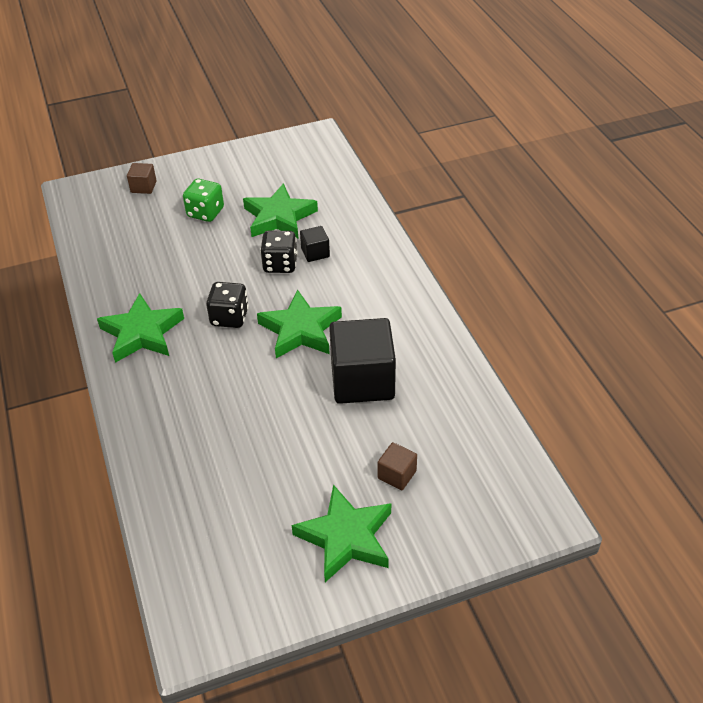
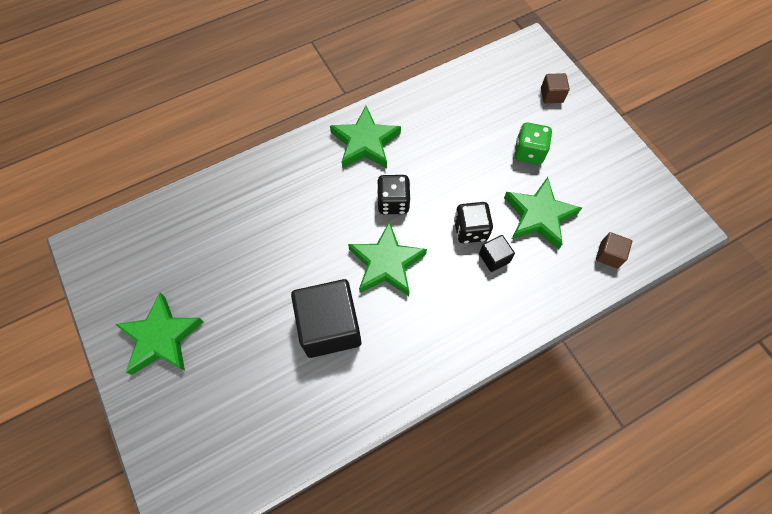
camera: 80 degrees right, 20 degrees up
(397, 475) = (224, 371): brown cube -> brown cube (609, 255)

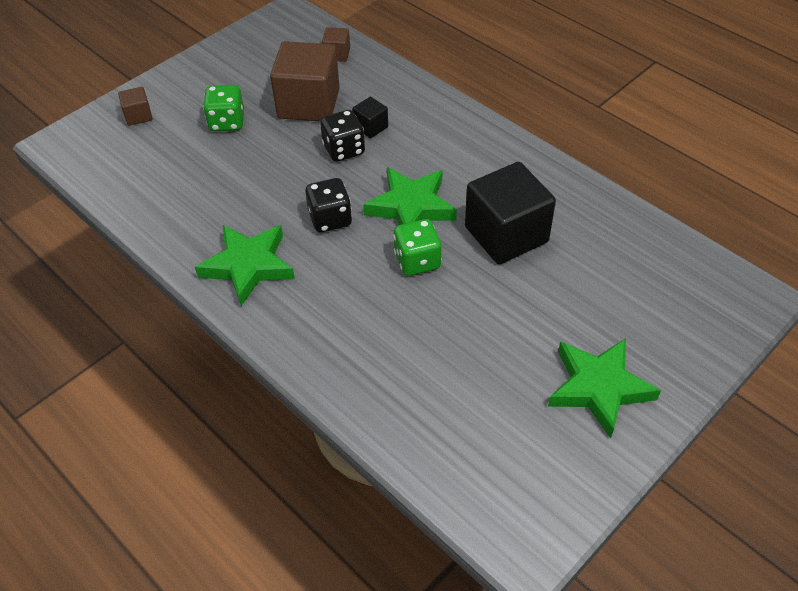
camera: 105 degrees left, 15 degrees down
(328, 251) = (417, 261): none -> green dice
(539, 216) = (308, 104): green star -> brown cube

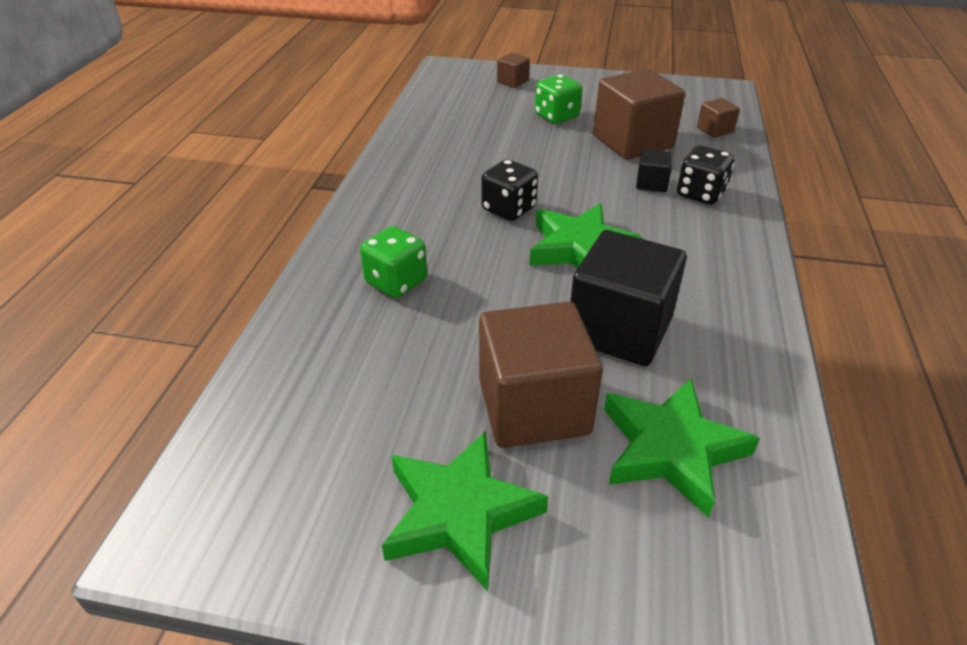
camera: 55 degrees right, 10 degrees down
(248, 266) = (408, 191): green star -> green star (671, 449)
(344, 150) = (603, 181): black dice -> black dice (700, 194)
(417, 261) = (513, 282): green dice -> green dice (396, 282)
(542, 312) = (534, 407): none -> brown cube

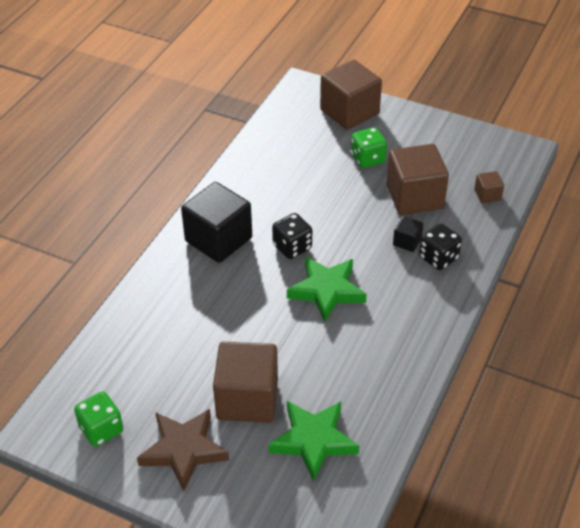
camera: 15 degrees right, 5 degrees up
(396, 282) = (196, 295): green dice -> green dice (101, 429)
(459, 513) = (183, 450): green star -> brown star
(512, 81) = (349, 112): brown cube -> brown cube, size x2.19
(619, 329) = (322, 358): black cube -> black cube (218, 239)

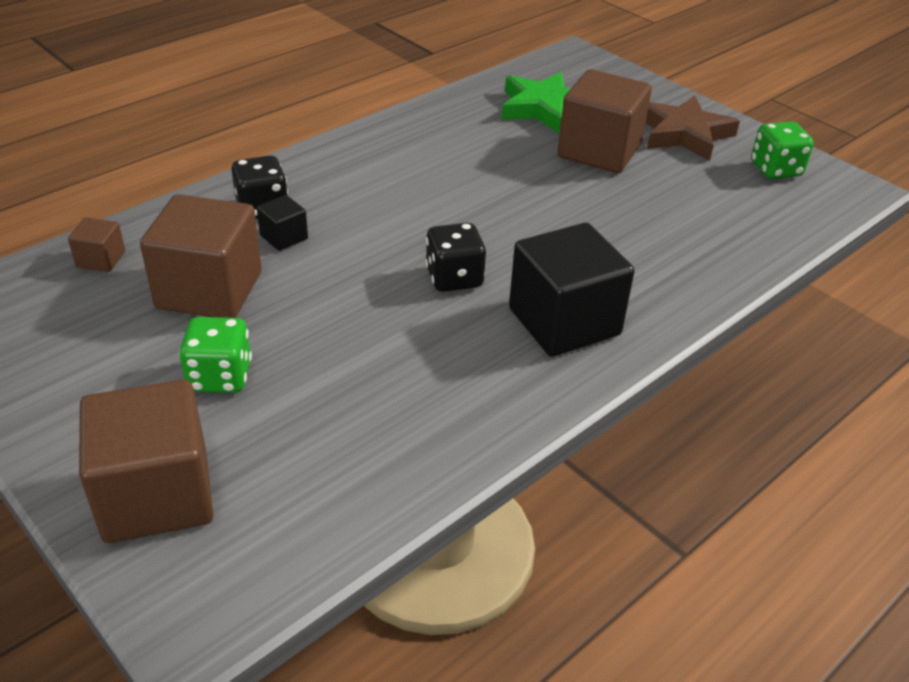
camera: 160 degrees left, 5 degrees down
(327, 291) = (441, 215): green star -> none

